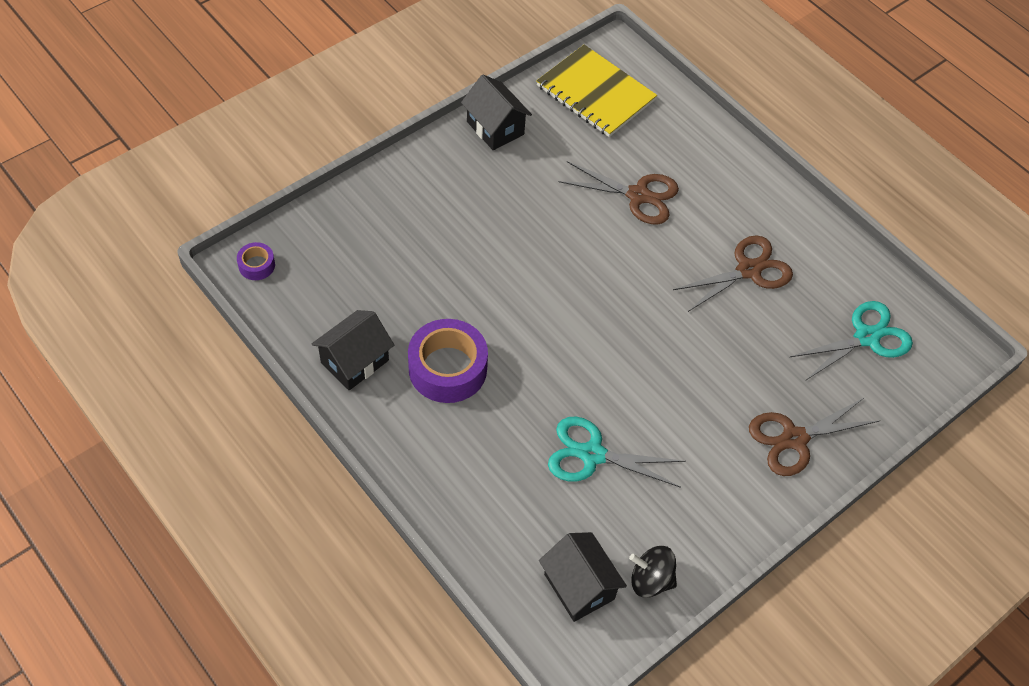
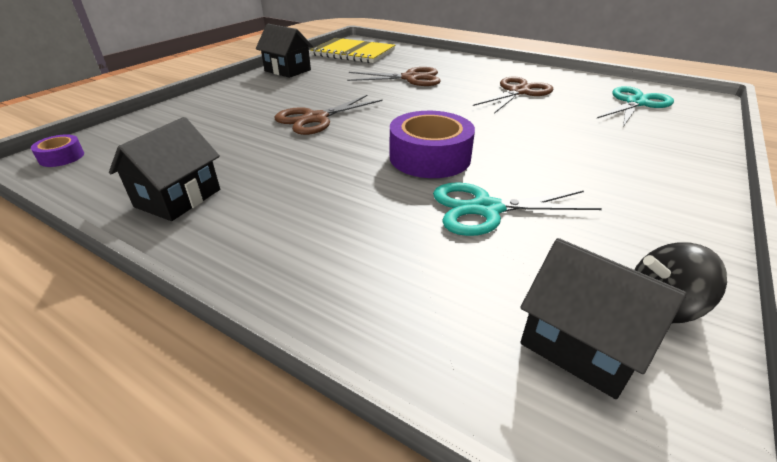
camera: 15 degrees left, 20 degrees down
(447, 368) = (291, 182): purple tape -> purple tape (429, 157)
(794, 439) = (657, 158): brown scissors -> brown scissors (316, 118)

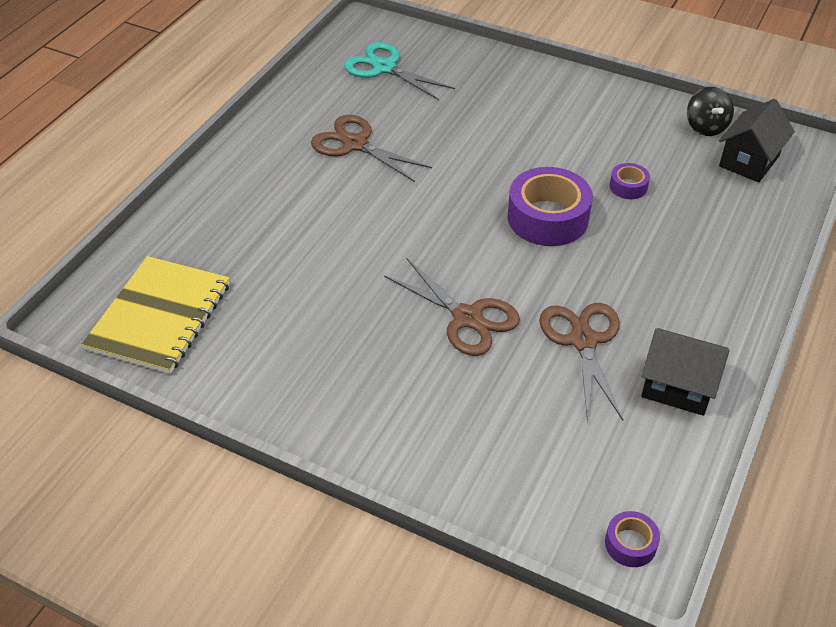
camera: 95 degrees left, 10 degrees up
(287, 70) = (264, 390): black house -> none
(410, 78) = (304, 239): brown scissors -> brown scissors (583, 341)
(486, 209) = (628, 186): turquoise scissors -> purple tape

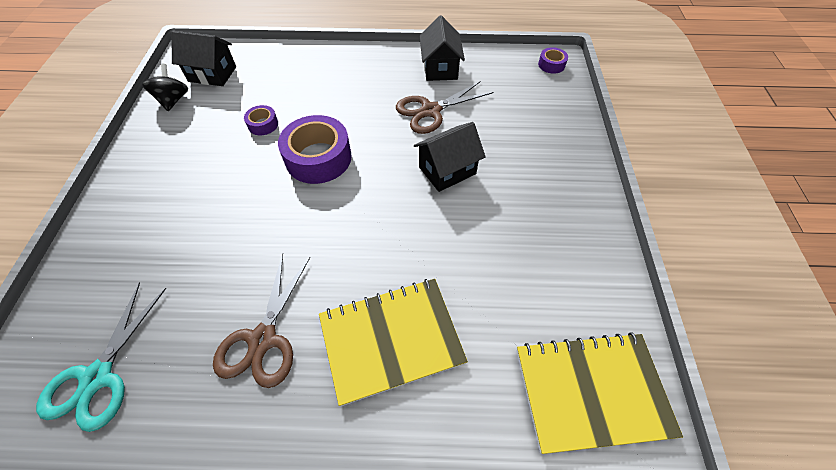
camera: 115 degrees left, 10 degrees up
(300, 212) = (391, 339): none -> yellow notebook
(467, 318) = (447, 170): brown scissors -> black house
(706, 127) = (173, 100): black spinning top -> black spinning top turned 60 degrees counterclockwise

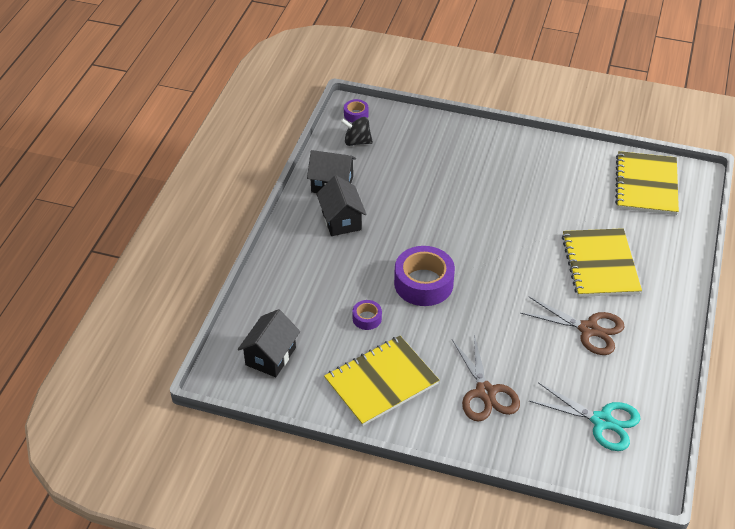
camera: 75 degrees left, 10 degrees down
(173, 100) = (303, 389): black spinning top -> black spinning top (357, 142)
(179, 149) = (381, 382): none -> yellow notebook
(430, 111) = (388, 202): brown scissors -> brown scissors (485, 392)
(447, 170) = (461, 207): black house -> black house (341, 220)

